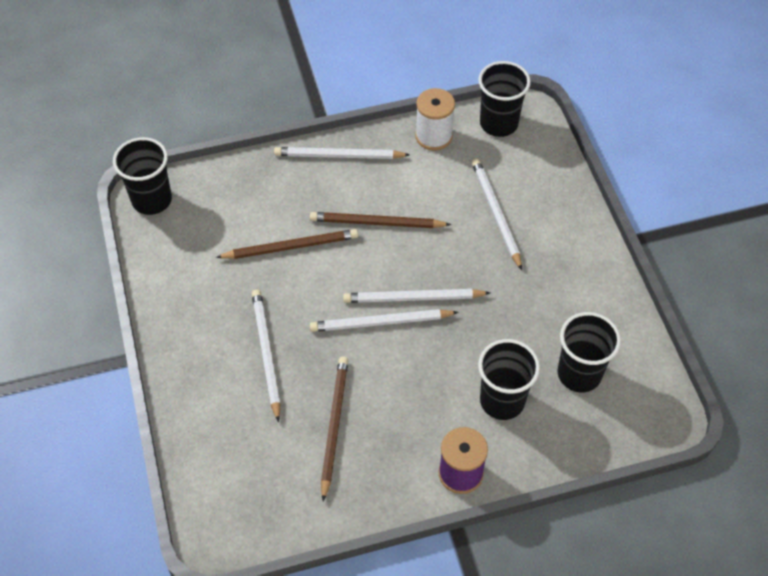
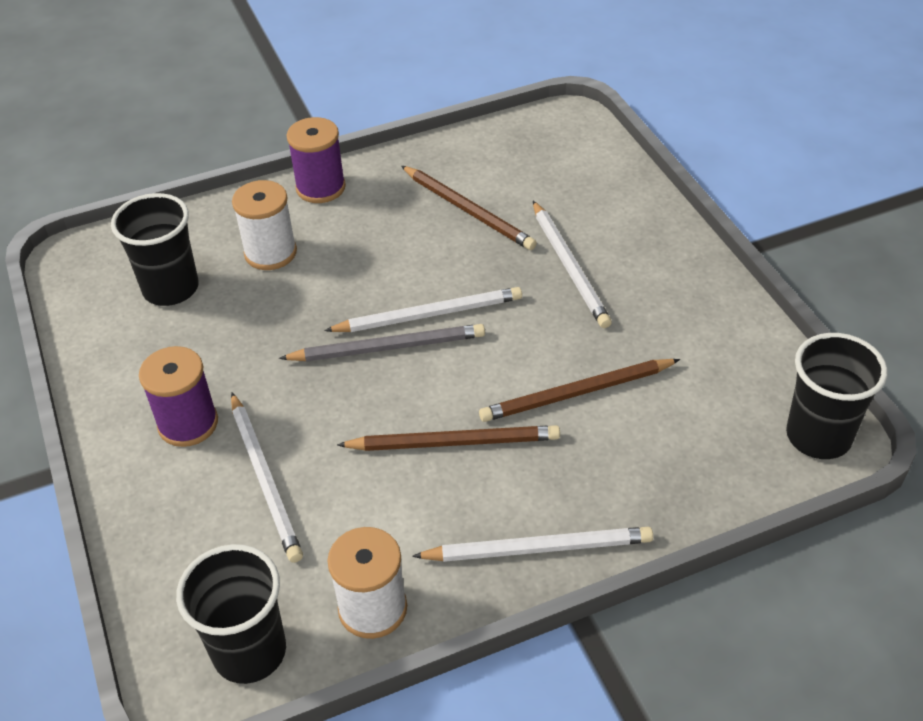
camera: 175 degrees right, 10 degrees down
(334, 425) = (468, 210): brown pencil -> brown pencil turned 45 degrees counterclockwise
(413, 298) = (388, 347): white pencil -> grey pencil
(502, 401) = (270, 253): black cup -> white spool
(549, 256) = (188, 424): none -> purple spool

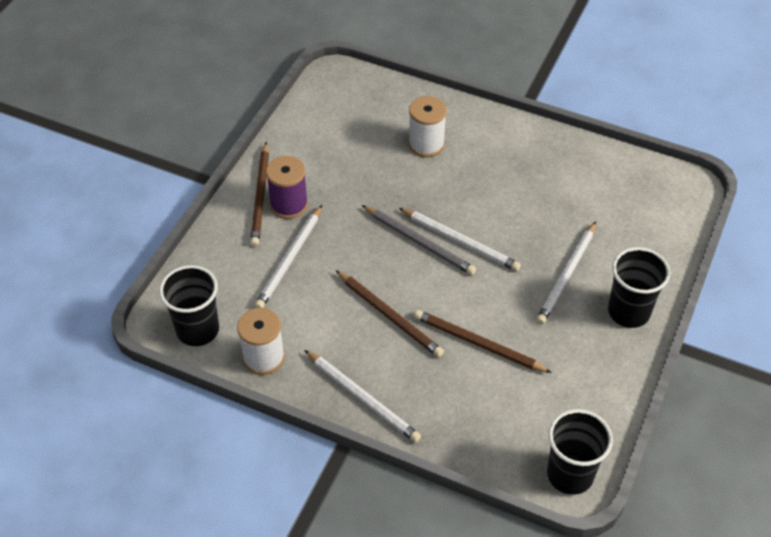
camera: 45 degrees right, 5 degrees up
(171, 288) = (358, 127): black cup -> black cup (628, 312)
(320, 188) = (495, 125): purple spool -> none
(468, 210) = (555, 199): brown pencil -> brown pencil (260, 197)

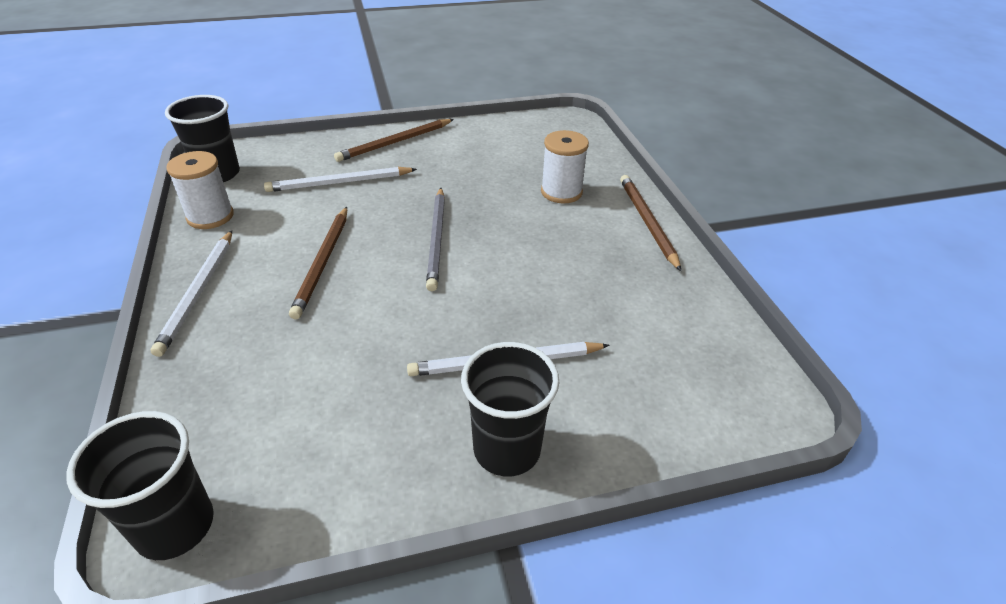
camera: 50 degrees right, 10 degrees down
(289, 204) = (401, 157): purple spool -> none
(460, 241) = (467, 264): white pencil -> none
(478, 344) = (336, 339): brown pencil -> brown pencil (647, 222)

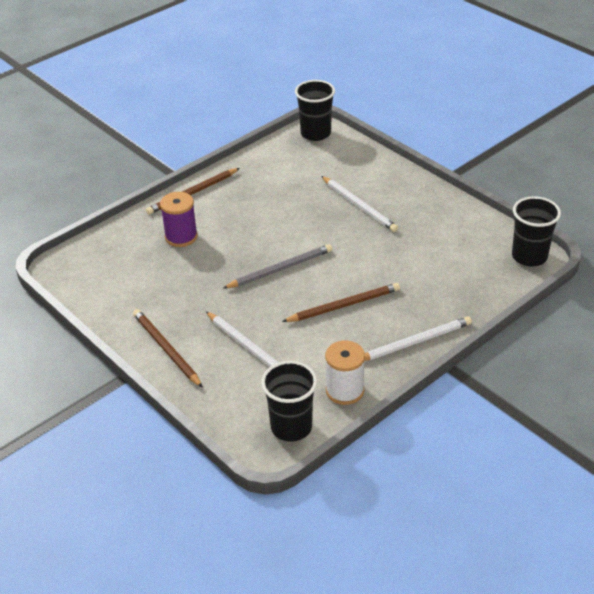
camera: 115 degrees left, 0 degrees up
(395, 142) = (166, 349): brown pencil -> brown pencil turned 150 degrees counterclockwise
(507, 449) = (408, 188): black cup -> black cup (315, 133)
(561, 192) = (181, 237): white spool -> purple spool

